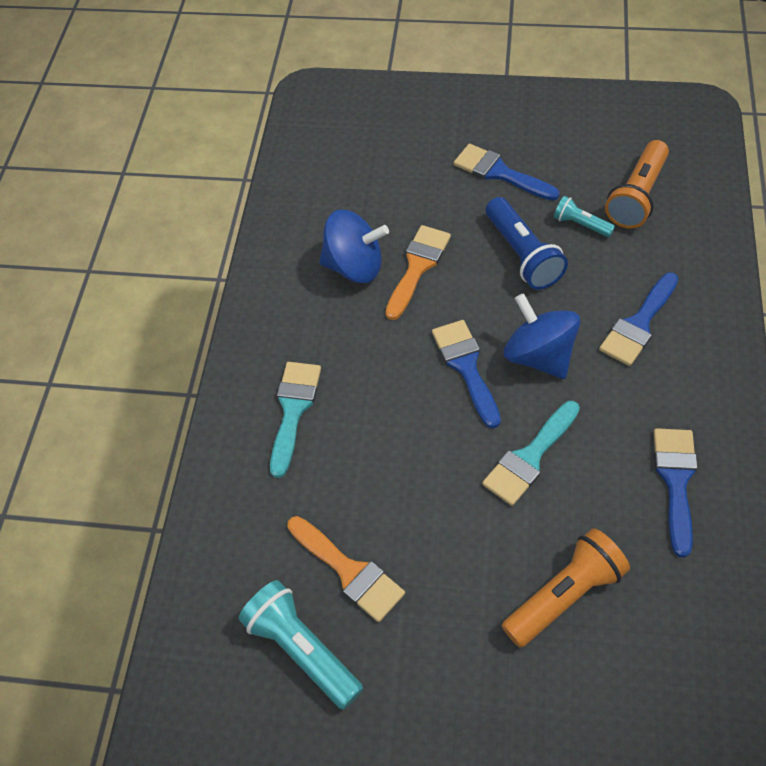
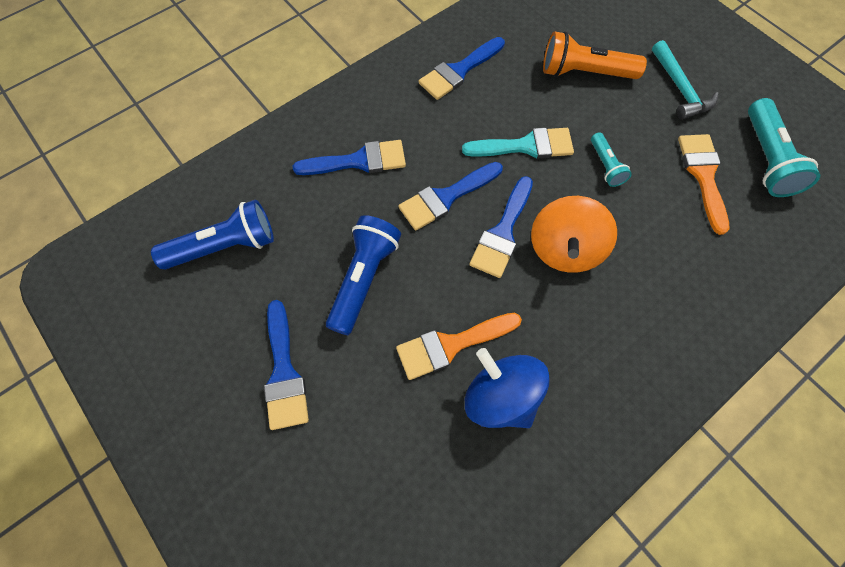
camera: 140 degrees left, 10 degrees up
(293, 410) = (660, 310): turquoise brush -> none
(407, 395) = (564, 249): none -> orange spinning top
(454, 668) = (680, 88): none -> turquoise hammer
(539, 356) = (446, 197): blue spinning top -> blue brush
(580, 224) = (293, 263): turquoise flashlight -> turquoise flashlight (605, 166)
(637, 196) = (225, 246): orange flashlight -> blue flashlight

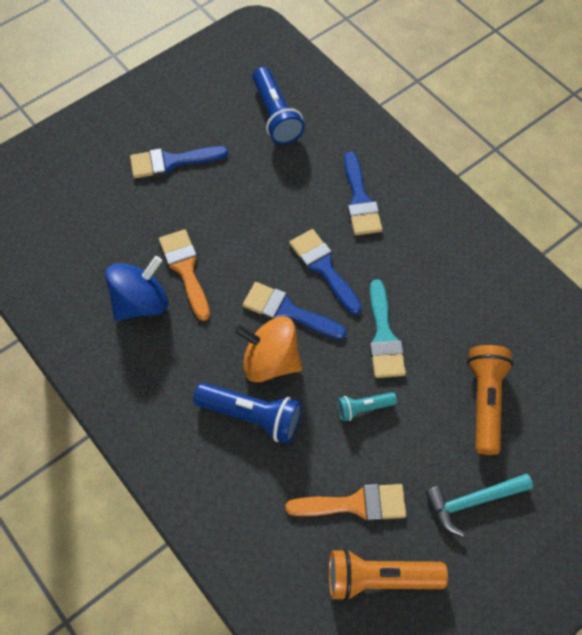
camera: 90 degrees right, 5 degrees down
(364, 278) = (245, 208): blue flashlight -> blue flashlight (252, 416)
(459, 71) = (474, 281): blue brush -> none
(766, 159) = (379, 578): turquoise flashlight -> orange flashlight

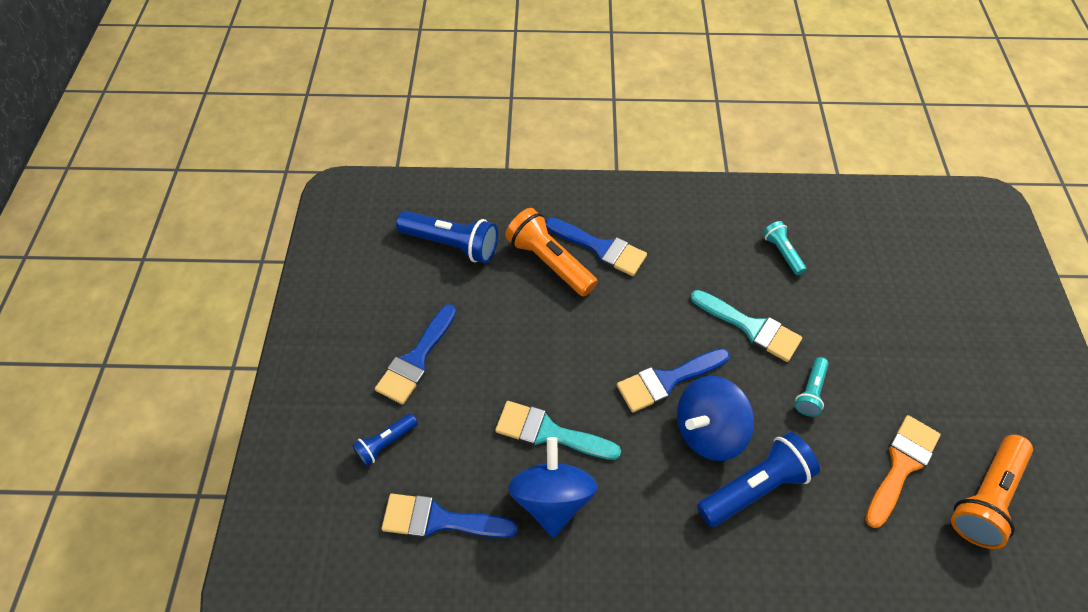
camera: 50 degrees left, 5 degrees down
(101, 189) = (386, 443): none -> blue flashlight
(185, 269) = (549, 432): orange brush -> turquoise brush
(270, 361) = (708, 431): orange spinning top -> blue spinning top
(323, 268) = (645, 322): blue brush -> blue brush (440, 520)
(472, 501) = (952, 376): turquoise hammer -> none
(476, 317) = (782, 252): none -> turquoise flashlight
(485, 401) = (865, 302): orange flashlight -> orange flashlight (549, 262)

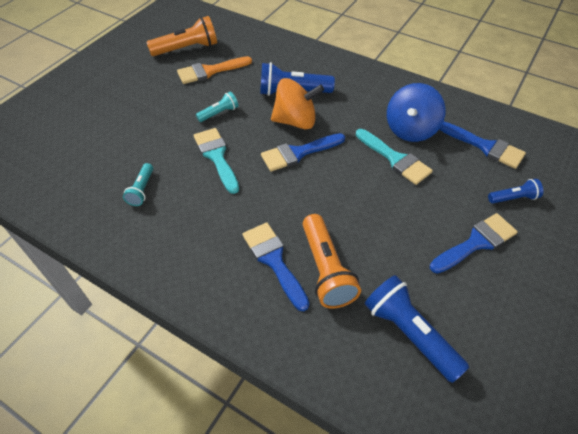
camera: 150 degrees left, 5 degrees down
(667, 380) = (298, 153): blue brush -> blue brush turned 150 degrees clockwise
(708, 431) = (295, 121): blue spinning top -> orange spinning top

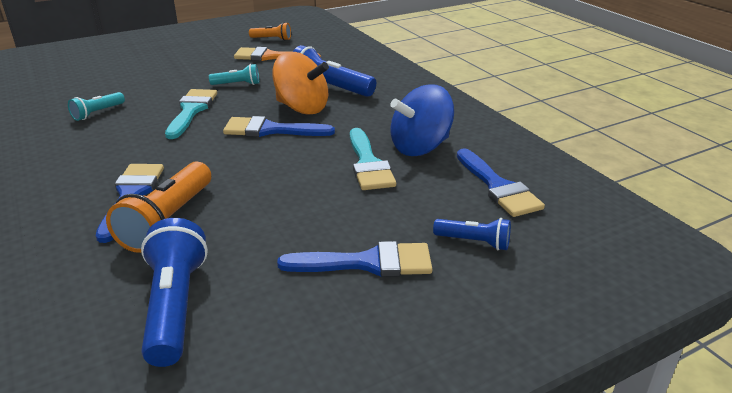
camera: 30 degrees right, 20 degrees down
(187, 49) = (272, 39): orange flashlight -> orange flashlight, size x0.56

